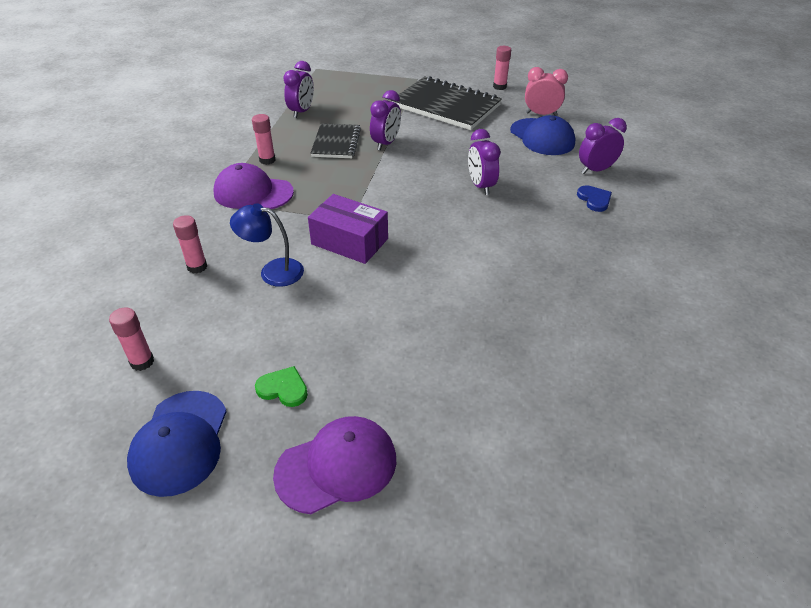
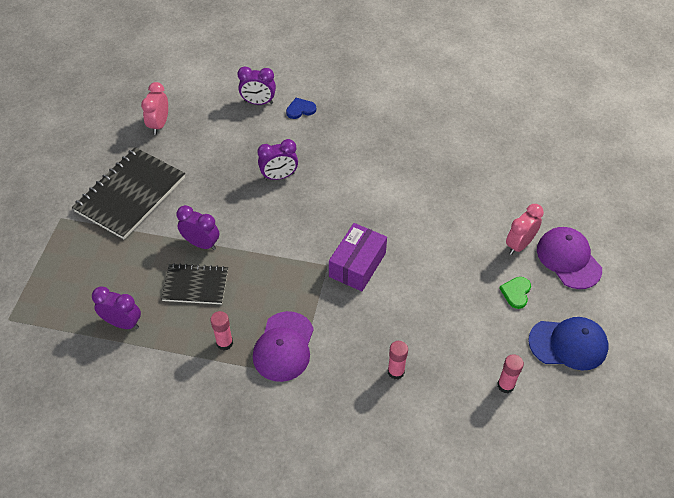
camera: 90 degrees left, 10 degrees up
(273, 271) = (398, 314): blue lamp -> none
(370, 402) = (519, 245): none -> pink clock
(499, 87) = (96, 150): pink glue stick -> none
(542, 137) = (202, 129): blue cap -> none
(595, 170) = (258, 102): purple clock -> purple clock turned 60 degrees counterclockwise

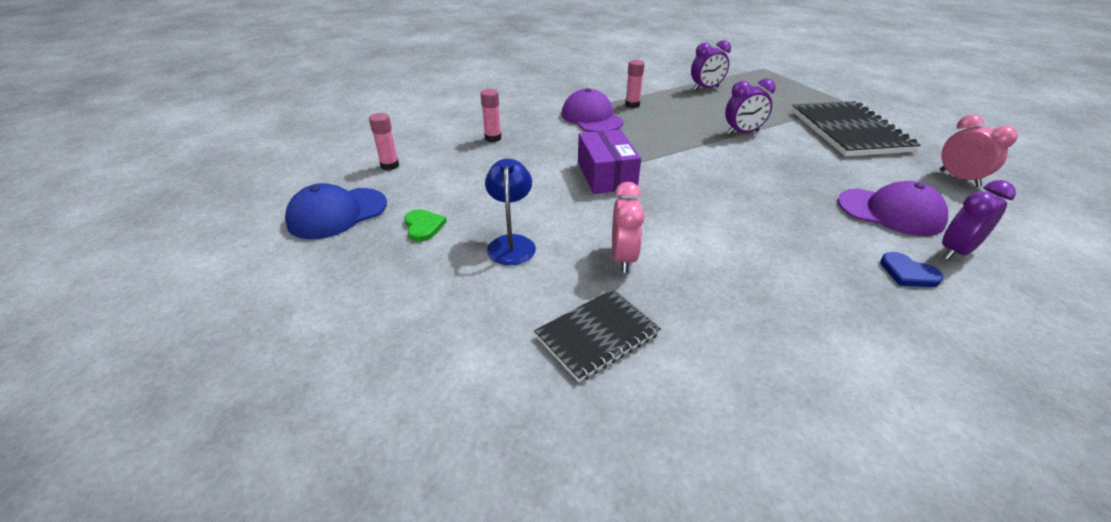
camera: 140 degrees right, 15 degrees down
(195, 285) = (701, 115): black notebook -> black notebook (597, 335)
(279, 176) = (784, 198): purple clock -> none
(300, 109) = (908, 273): blue heart -> blue heart turned 105 degrees clockwise
(472, 244) = (511, 243): none -> blue lamp
(519, 245) = (452, 272): pink clock -> pink clock (623, 258)
(568, 259) = (372, 289): purple cap -> purple cap (890, 212)

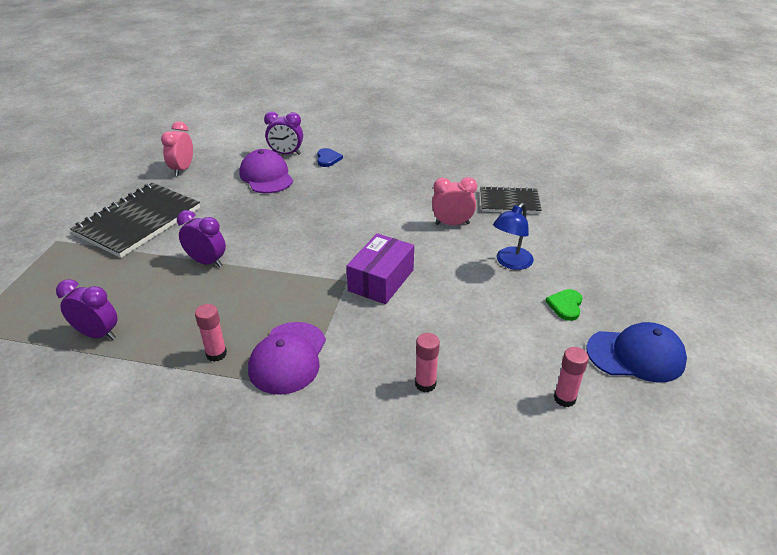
camera: 140 degrees left, 0 degrees up
(623, 258) = (452, 224): pink clock -> pink clock turned 45 degrees clockwise

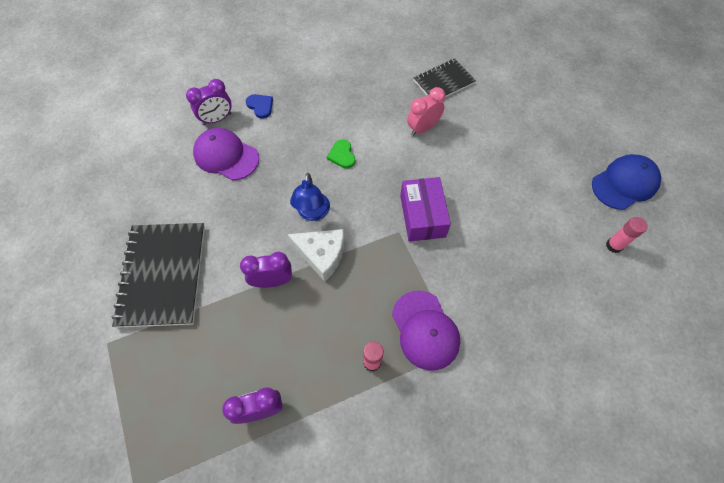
camera: 35 degrees left, 25 degrees up
(182, 169) = (137, 190): pink clock -> none
(264, 265) = (322, 255): none -> white cheese
(425, 384) = (530, 290): pink glue stick -> none
(510, 263) = (493, 145): blue lamp -> blue lamp (312, 213)
(565, 305) = (556, 165): green heart -> green heart (342, 155)

